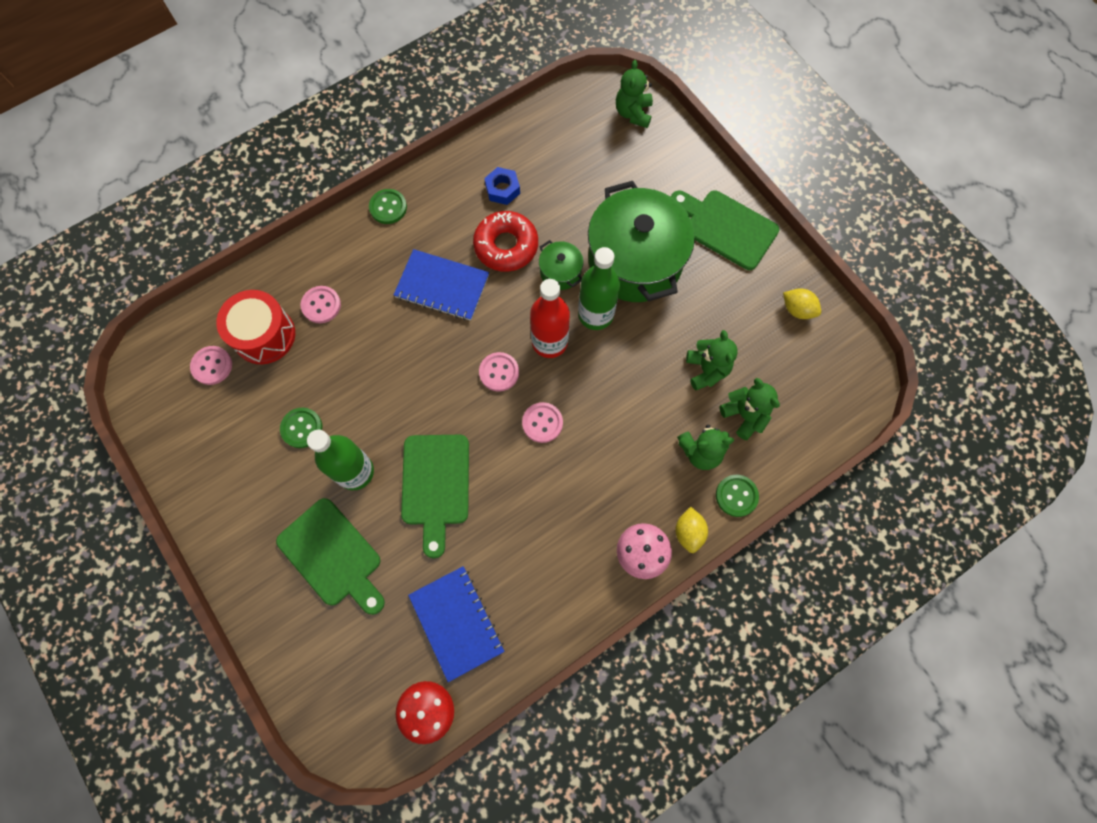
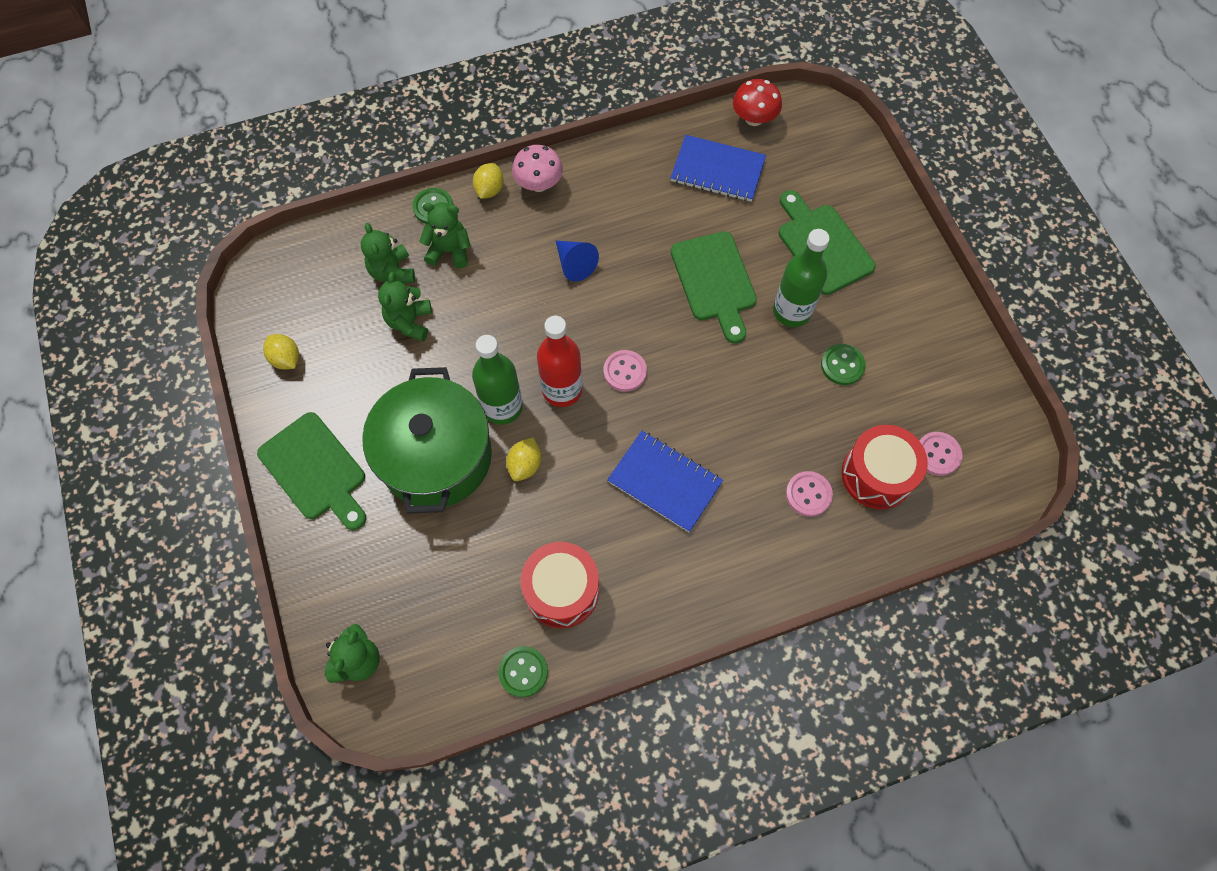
camera: 165 degrees left, 5 degrees down
(388, 207) = (710, 603): green button -> green button (523, 672)
(435, 485) = (714, 281): green cutting board -> green cutting board turned 150 degrees clockwise
(457, 622) = (717, 170): blue notebook -> blue notebook turned 60 degrees counterclockwise
(502, 189) = (561, 590): blue nut -> red drum
(506, 246) = (578, 513): red donut -> none
(542, 423) = (594, 312): pink button -> none
(560, 272) = (525, 465): green pot -> yellow lemon
(575, 468) = (574, 264): none -> blue cone

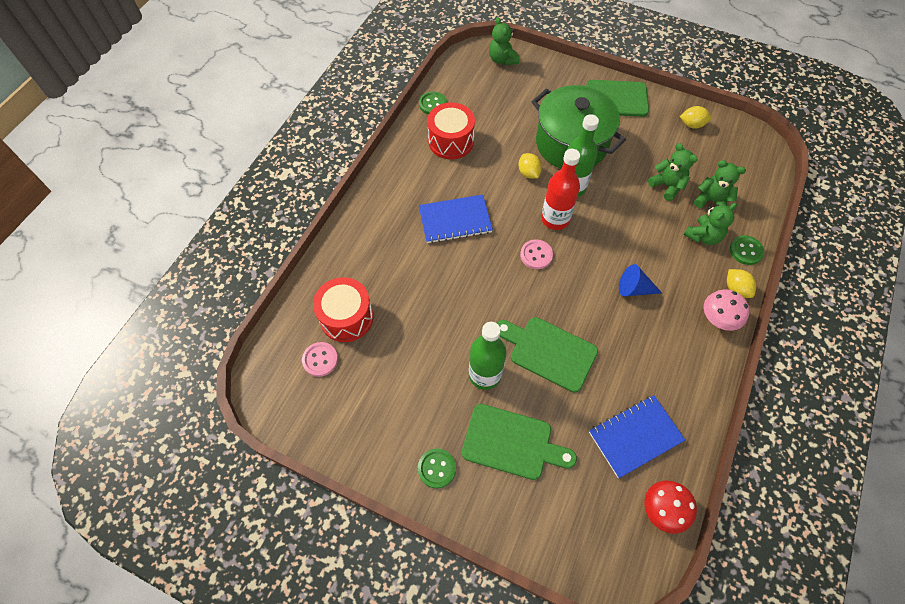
camera: 135 degrees right, 5 degrees down
(808, 494) = (376, 275): pink button -> none
(842, 365) = (422, 366): green button -> green button (436, 468)

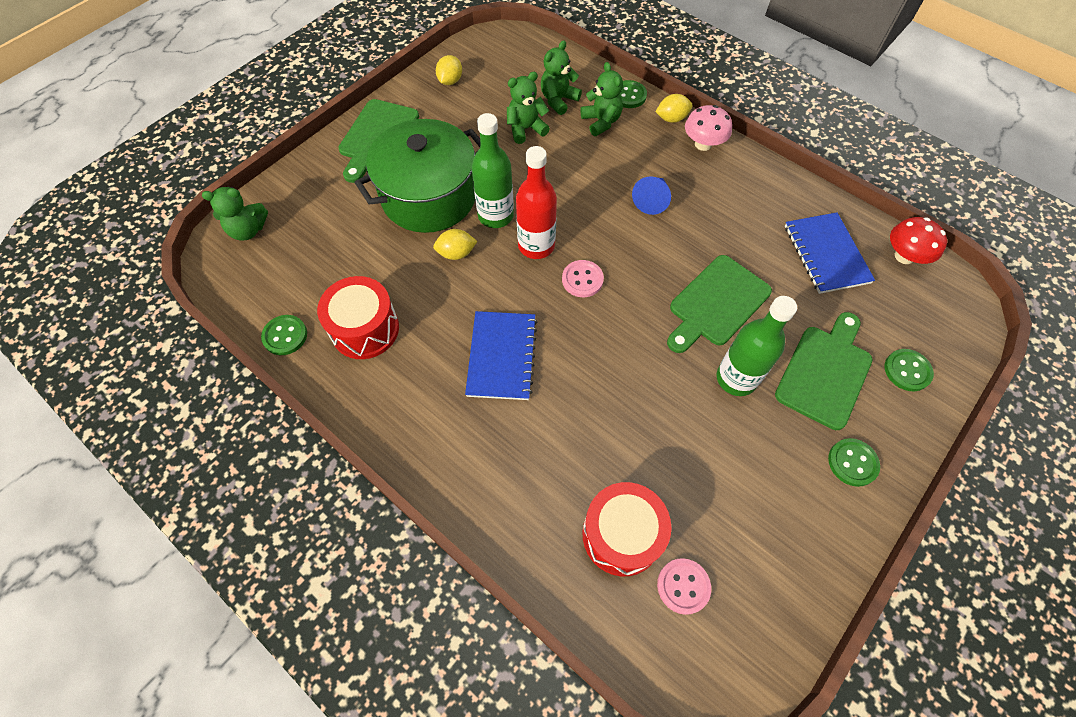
camera: 75 degrees left, 0 degrees up
(535, 513) = (907, 371): none -> green button

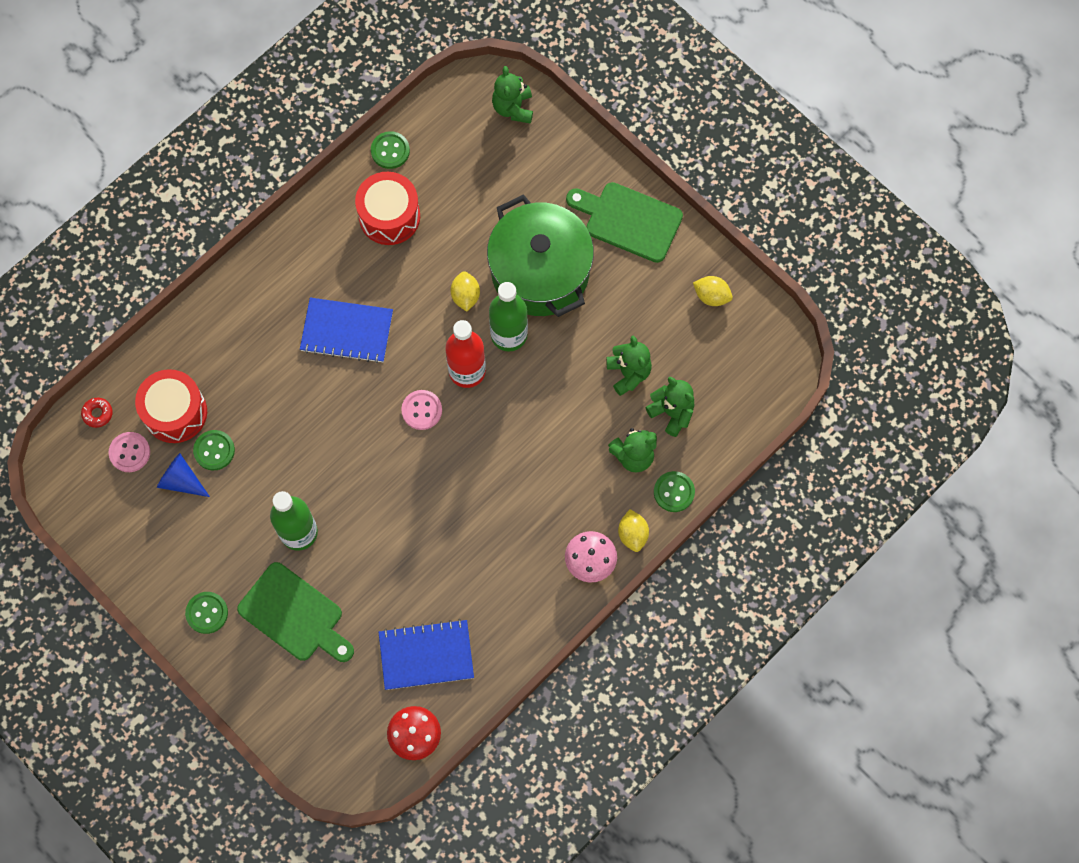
camera: 95 degrees right, 10 degrees up
(638, 640) = (97, 414): none -> red donut
(652, 200) = (514, 492): blue cone -> blue cone (181, 480)
(716, 303) = (380, 532): green cutting board -> none
(907, 371) = (286, 692): green button -> green button (214, 450)

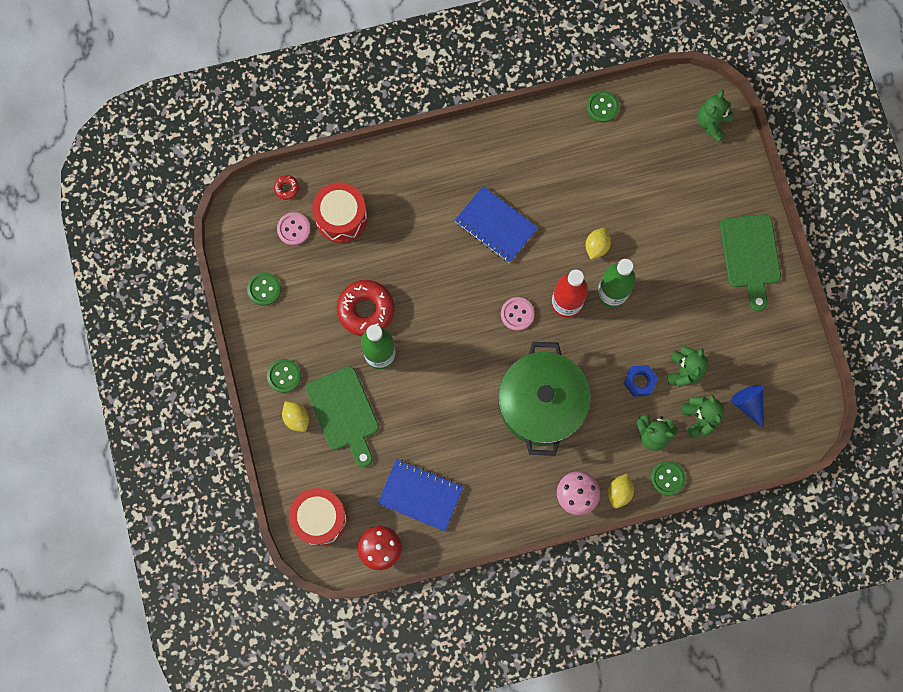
camera: 30 degrees right, 5 degrees up
(181, 480) = (318, 269): blue cone -> blue cone (748, 404)
(214, 450) = (353, 261): green button -> green button (264, 289)
(257, 494) = (366, 310): none -> red donut
(389, 216) = (574, 156): red drum -> red drum (320, 518)
(540, 272) = (662, 258): green pot -> green pot (541, 404)
(589, 409) = (639, 381): none -> blue nut
(629, 220) = (750, 255): green cutting board -> green cutting board turned 150 degrees counterclockwise
(711, 296) = (780, 347): yellow lemon -> yellow lemon (297, 418)

